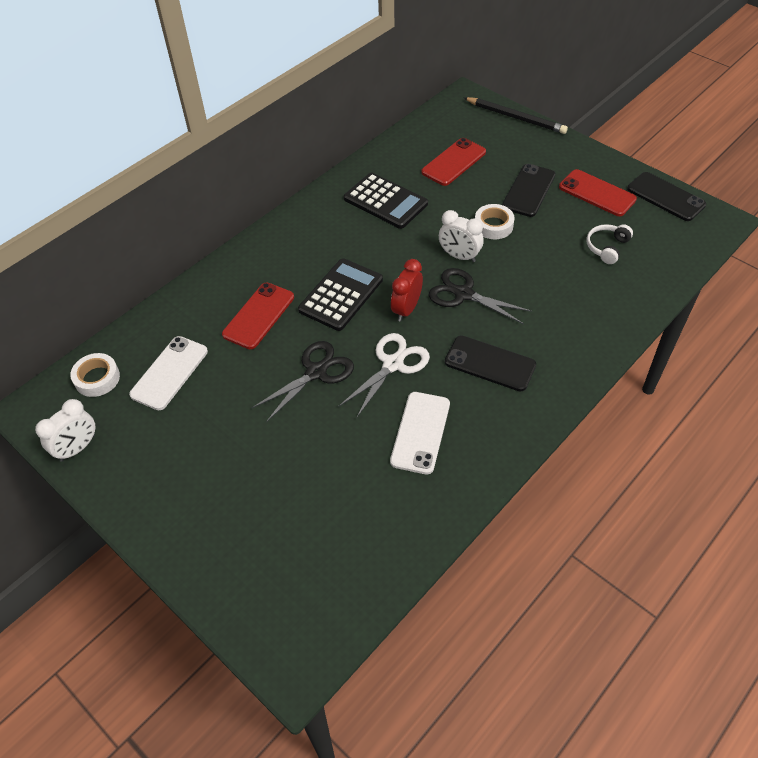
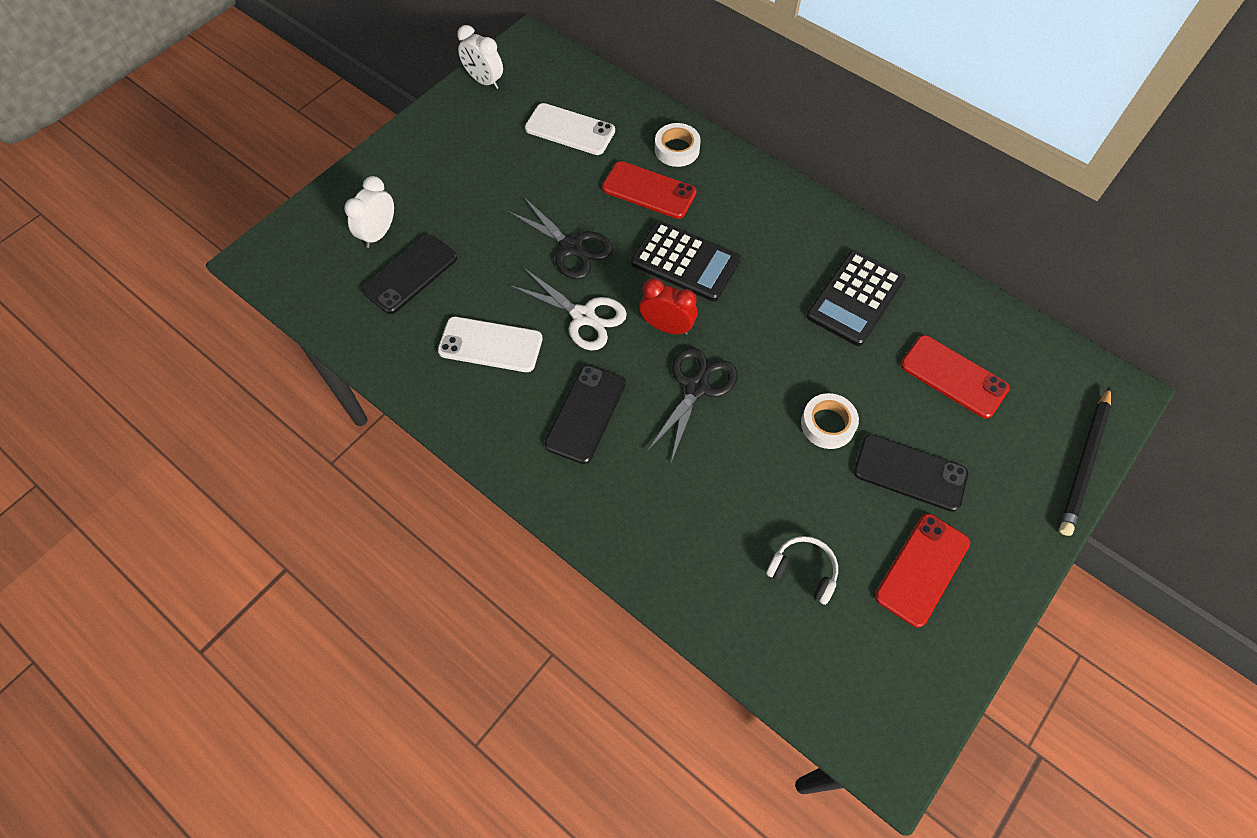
camera: 85 degrees right, 10 degrees up
(97, 378) = (563, 79): white tape -> white tape (677, 149)
(459, 256) = (763, 383): white clock -> white clock (379, 233)
(665, 197) = (933, 676): black phone -> black phone (410, 274)

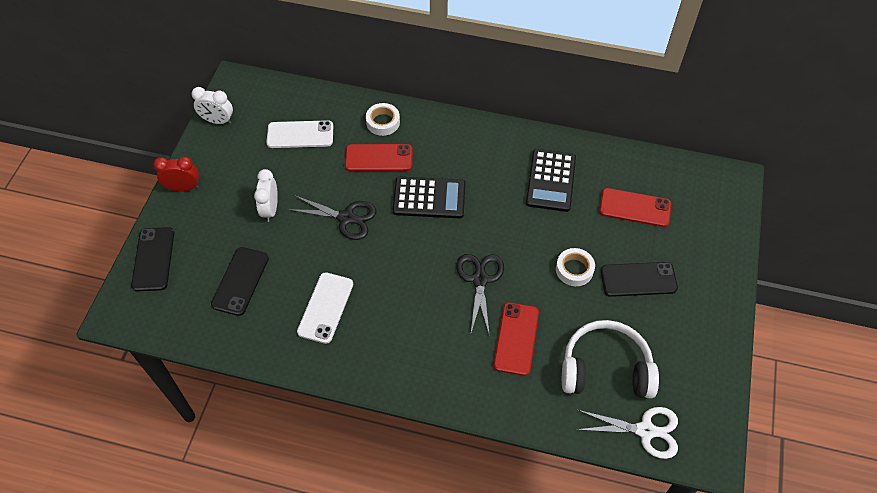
camera: 25 degrees left, 5 degrees down
(379, 233) = (200, 261): white clock -> white clock (270, 209)
(490, 345) = (326, 308): white phone -> white phone turned 60 degrees counterclockwise
(583, 316) = (380, 262): white scissors -> white scissors (645, 431)
(585, 414) = (416, 327): black phone -> black phone (153, 259)
(667, 327) = (440, 247): red clock -> red clock (183, 188)
(803, 571) = (605, 369): white headphones -> white headphones, size x2.00
(922, 569) = (674, 336): red phone -> red phone (516, 338)
(1085, 463) = (734, 231): black pencil -> none

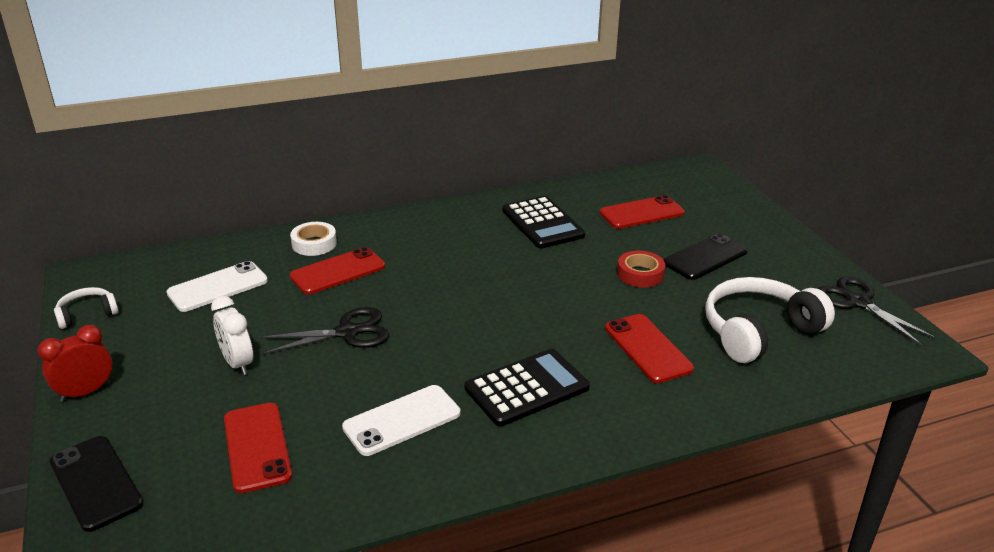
camera: 35 degrees left, 25 degrees down
(217, 121) = (87, 314): white clock -> white headphones
(240, 281) = (257, 447): black phone -> red phone
(326, 308) = (402, 420): white phone -> white phone turned 75 degrees clockwise
(429, 198) = (430, 280): black calculator -> black calculator (527, 388)
(480, 279) = (556, 319): black scissors -> black scissors (857, 302)
(574, 269) = (640, 274): white tape -> red tape
(645, 431) = (852, 359): white scissors -> none

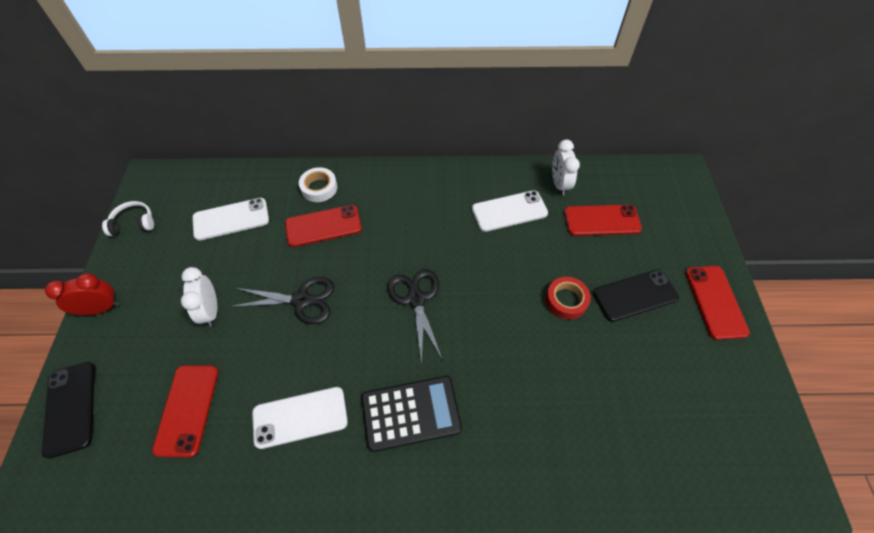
camera: 20 degrees right, 25 degrees up
(542, 223) = (509, 211): black calculator -> white phone
(583, 195) = (559, 184): none -> white clock
(647, 348) = (532, 398): red phone -> red phone (715, 302)
(758, 331) = (641, 409): white headphones -> none
(857, 302) = (756, 400): black scissors -> black scissors (416, 299)

